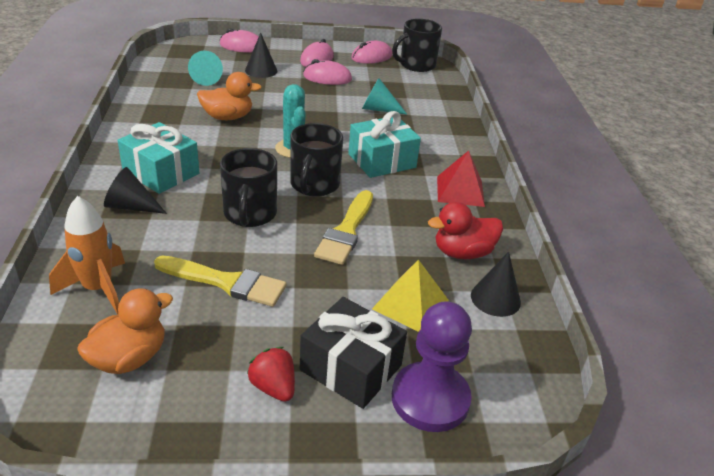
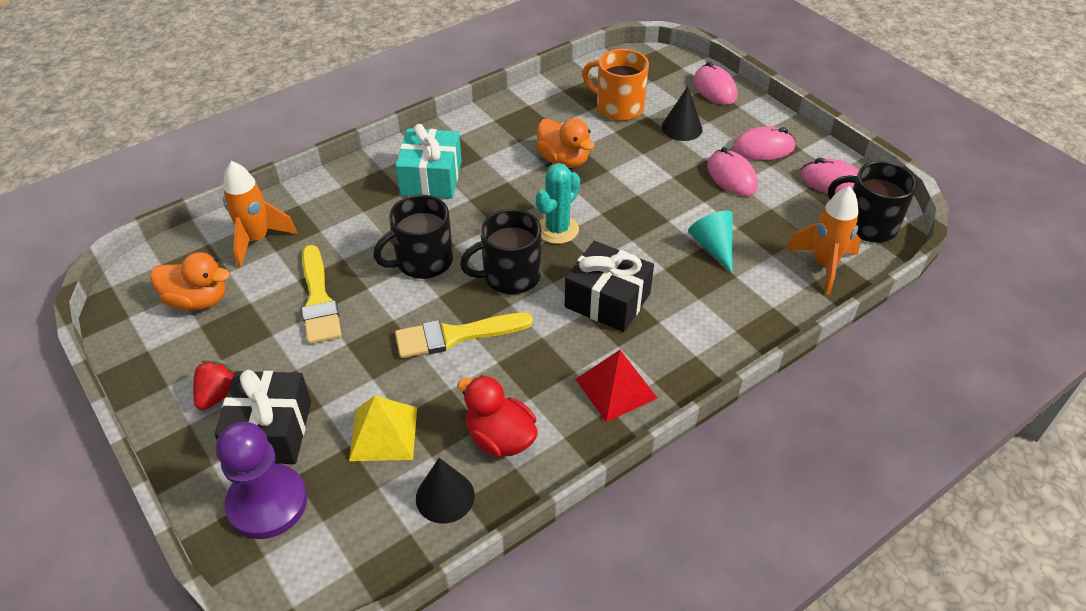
camera: 60 degrees right, 10 degrees up
(131, 206) = (369, 192): black cone -> none
(206, 78) = (618, 107): turquoise cone -> orange mug
(382, 161) = (607, 300): turquoise gift -> black gift
(432, 89) = (823, 265): none -> orange rocket

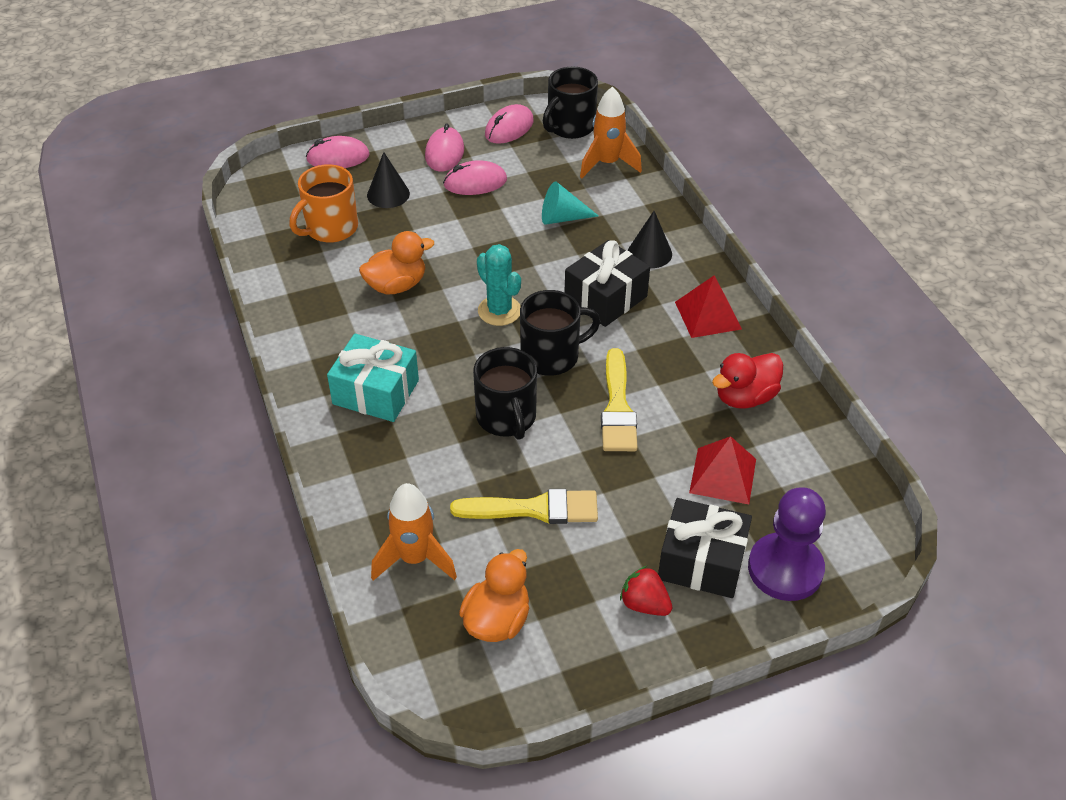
camera: 75 degrees left, 0 degrees up
(383, 433) = (722, 475): yellow pyramid -> red pyramid
(445, 496) = (798, 442): black cone -> black cone (649, 253)
(510, 276) = (551, 356): black mug -> black mug turned 105 degrees counterclockwise

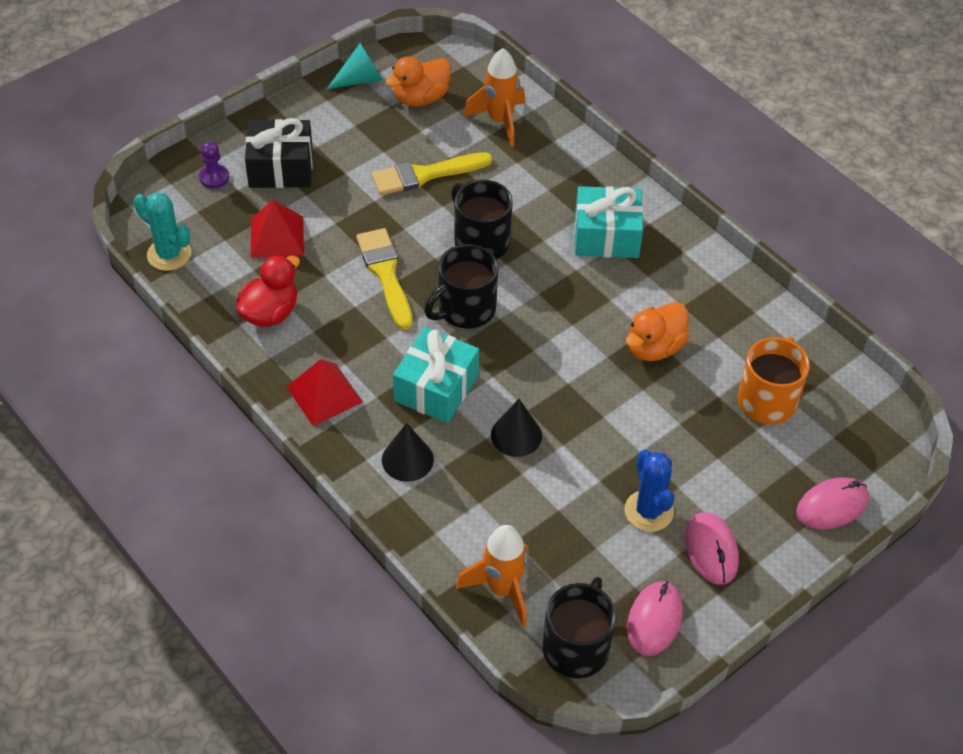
camera: 160 degrees right, 5 degrees up
(388, 194) = (737, 464): black cone -> black cone (516, 435)
(475, 182) = (648, 511): pink mouse -> blue cactus
(497, 620) = (421, 98): orange duck -> orange duck turned 45 degrees clockwise
(499, 311) = (537, 345): turquoise cactus -> turquoise cactus (169, 254)
(562, 218) = (523, 484): turquoise cone -> turquoise cone (360, 79)
(605, 298) = (436, 388): black gift -> turquoise gift
(644, 604) = (317, 130): red strawberry -> none
(785, 569) = (214, 177): purple pawn -> purple pawn, size x0.49

